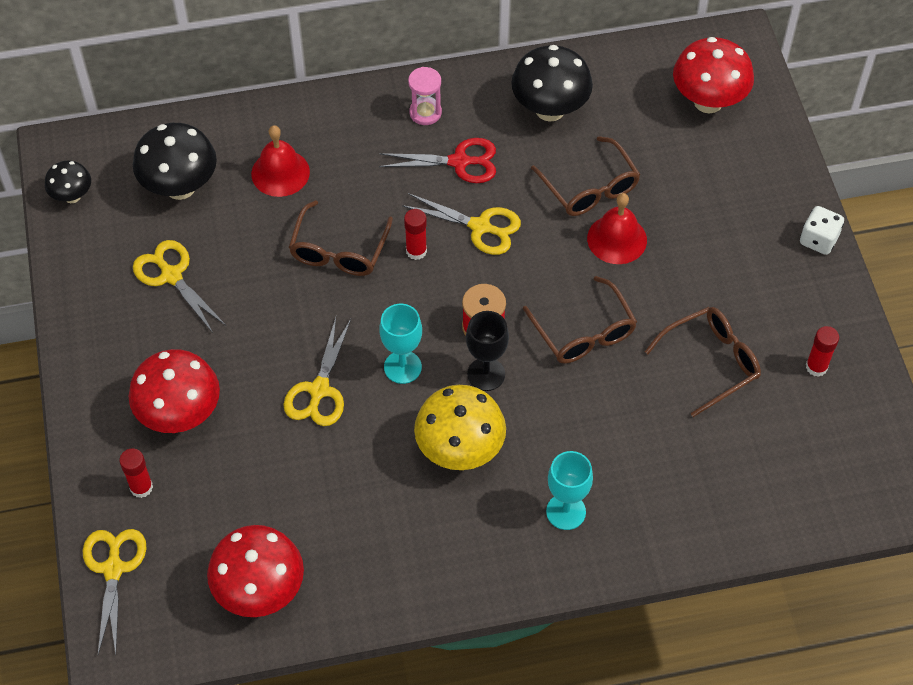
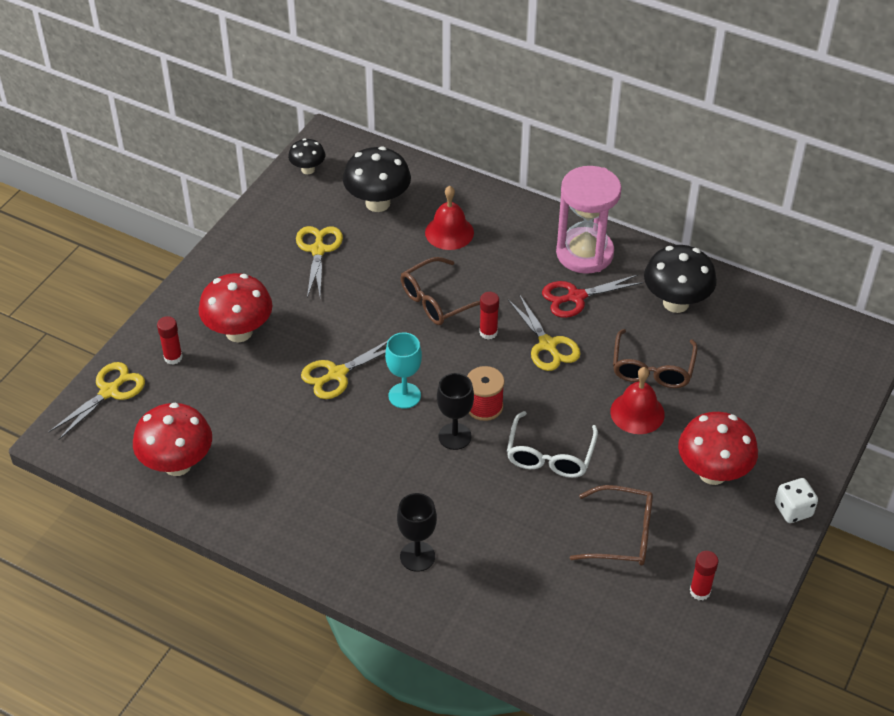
camera: 40 degrees right, 10 degrees down
(425, 113) = (584, 253): pink hourglass -> pink hourglass, size x2.05
(459, 162) = (576, 297): red scissors -> red scissors turned 120 degrees clockwise
(460, 450) = (388, 470): yellow mushroom -> none
(566, 512) = (417, 556): turquoise goblet -> black goblet
(584, 332) = (550, 455): brown glasses -> white glasses
(708, 101) = (803, 367): red mushroom -> red mushroom (712, 473)

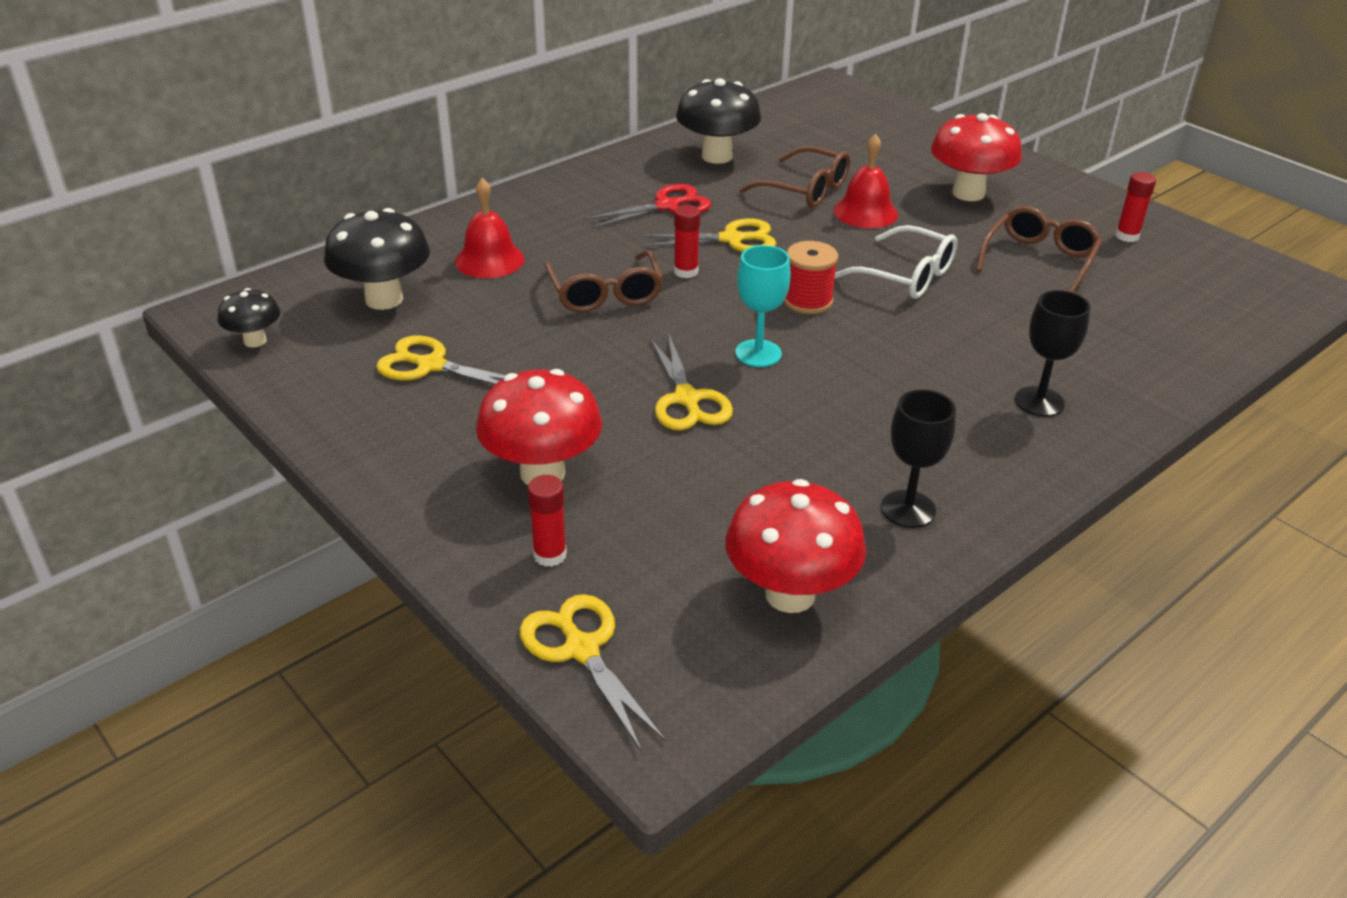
camera: 70 degrees left, 10 degrees down
(454, 436) = (847, 332): black goblet -> black goblet (908, 509)
(576, 297) = (667, 206): red scissors -> red scissors turned 120 degrees counterclockwise
(584, 253) = (602, 186): pink hourglass -> none
(793, 510) = (1031, 167): white dice -> none

